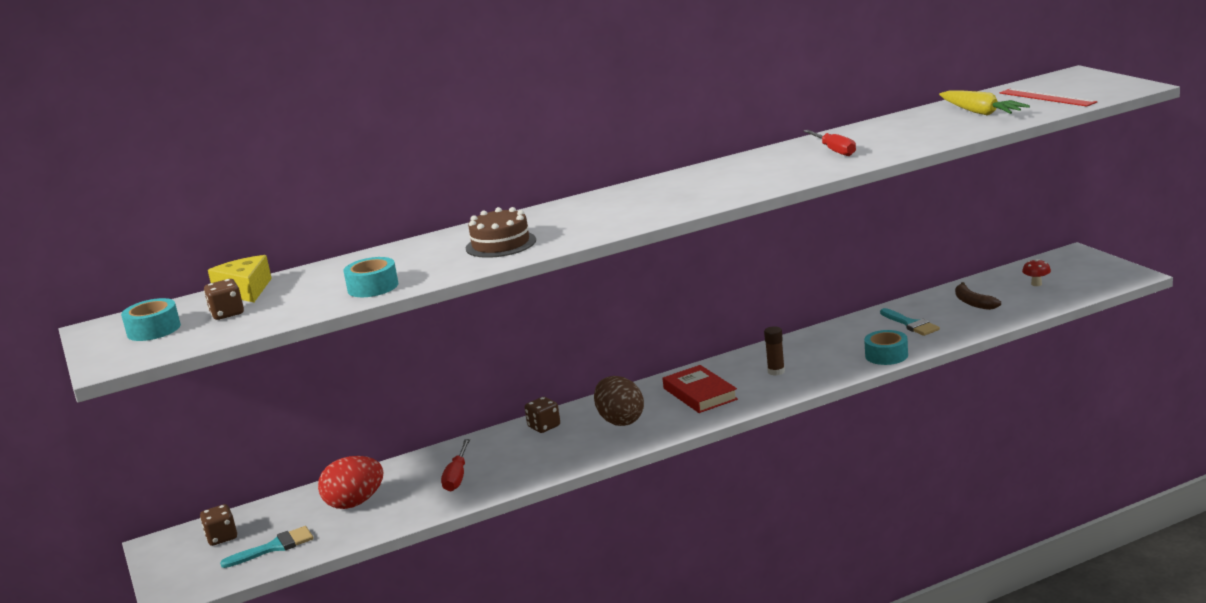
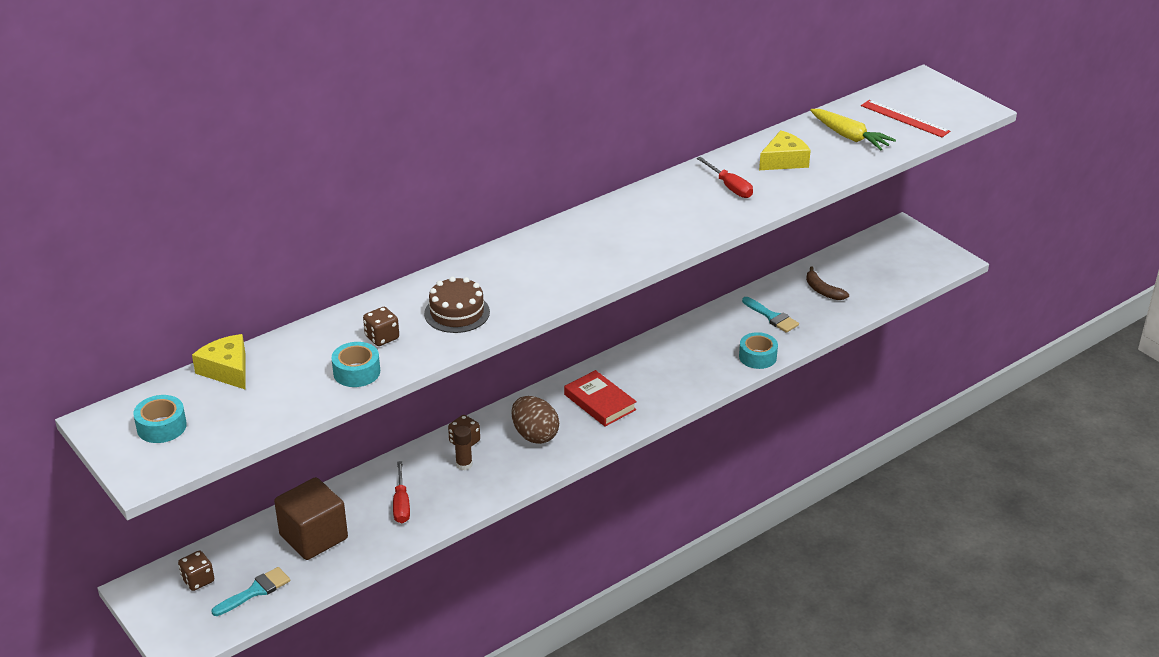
camera: 15 degrees left, 15 degrees up
(227, 314) = (226, 406): brown dice -> brown dice (382, 337)
(355, 503) = (313, 537): red egg -> brown cube
(776, 371) = (663, 375): brown glue stick -> brown glue stick (464, 464)
(901, 131) = (784, 161): none -> yellow cheese
(1036, 284) = (874, 268): red mushroom -> none

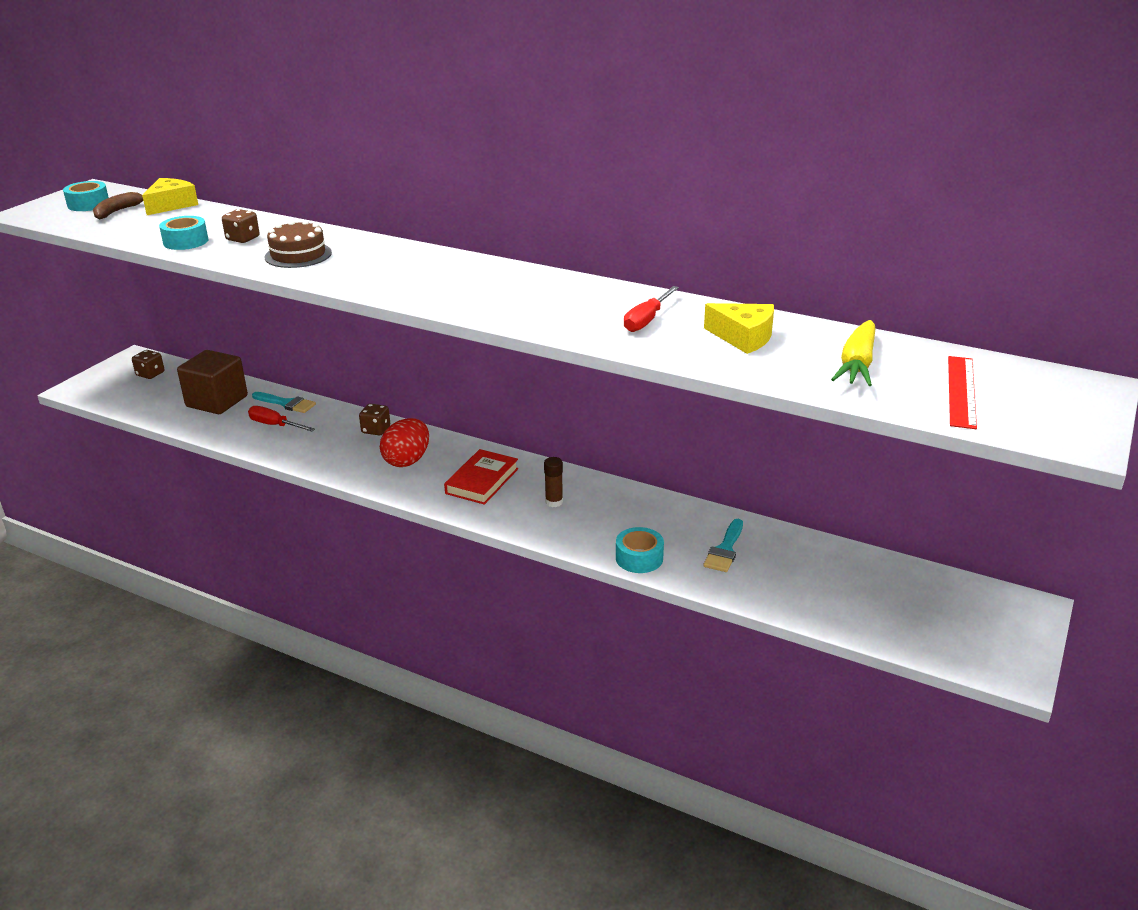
camera: 65 degrees right, 5 degrees down
(255, 591) = (144, 398): turquoise brush -> turquoise brush (286, 403)
(401, 504) = (275, 425): red screwdriver -> red screwdriver turned 60 degrees clockwise
(464, 464) = (343, 438): brown glue stick -> brown glue stick (554, 502)
(535, 435) = (407, 460): brown egg -> red egg
(822, 290) = (816, 574): brown banana -> brown banana (118, 211)

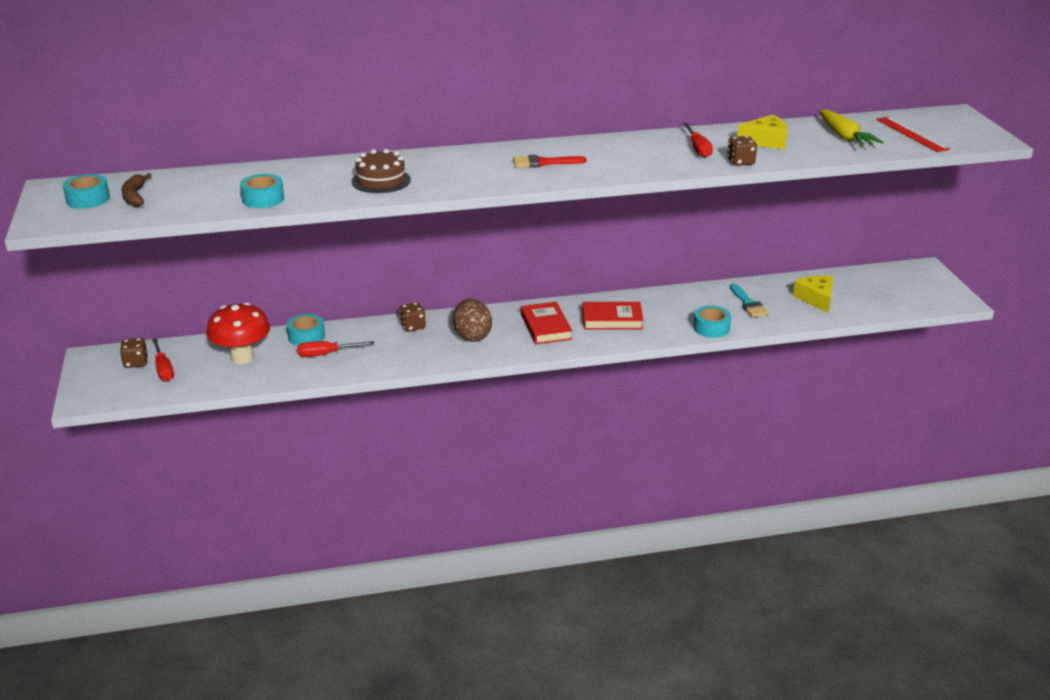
camera: 40 degrees left, 0 degrees up
(156, 387) = (163, 369): none -> red screwdriver
(171, 205) = (172, 178): yellow cheese -> yellow cheese (816, 299)
(217, 401) = (242, 358): brown cube -> red mushroom
(243, 239) = (306, 183): brown dice -> brown dice (740, 162)
(286, 403) = (306, 337): turquoise brush -> turquoise tape
(407, 460) = (472, 336): red egg -> brown egg
(463, 284) = (543, 163): none -> red brush
(554, 502) = (612, 319): brown glue stick -> red book

